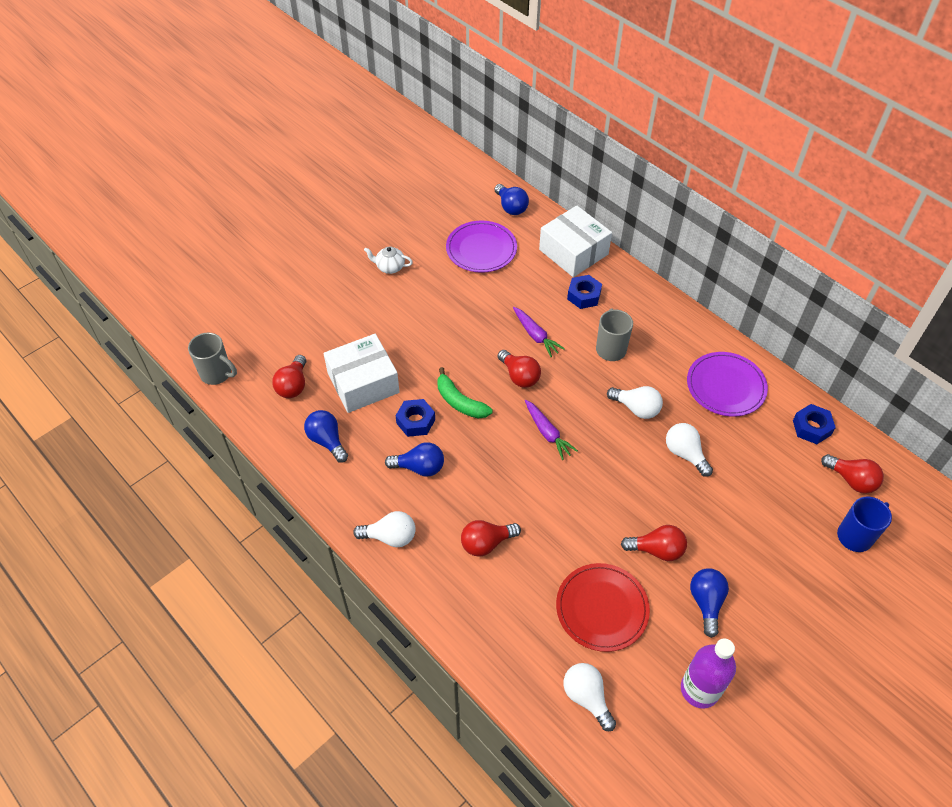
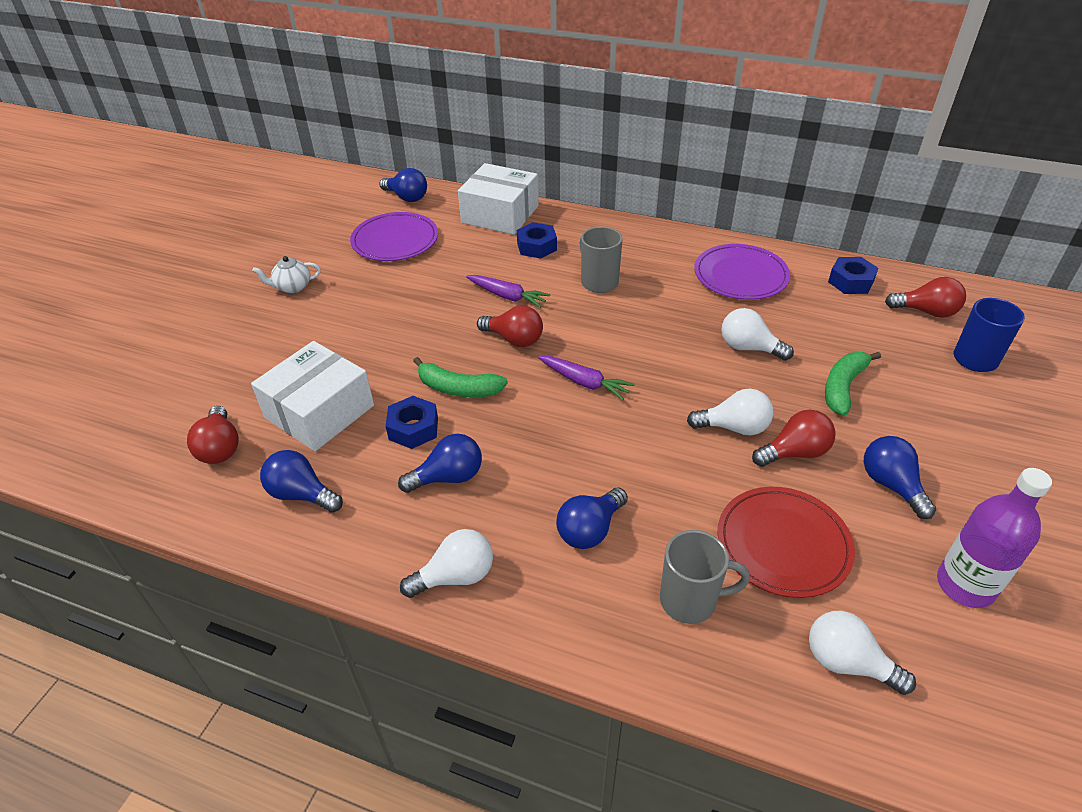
camera: 25 degrees left, 10 degrees down
(217, 374) = (96, 473): grey mug -> grey mug (690, 600)
(486, 543) = (590, 530): red light bulb -> blue light bulb
(636, 408) = (666, 325): white light bulb -> white light bulb (734, 427)
(731, 516) = (843, 387): none -> green banana

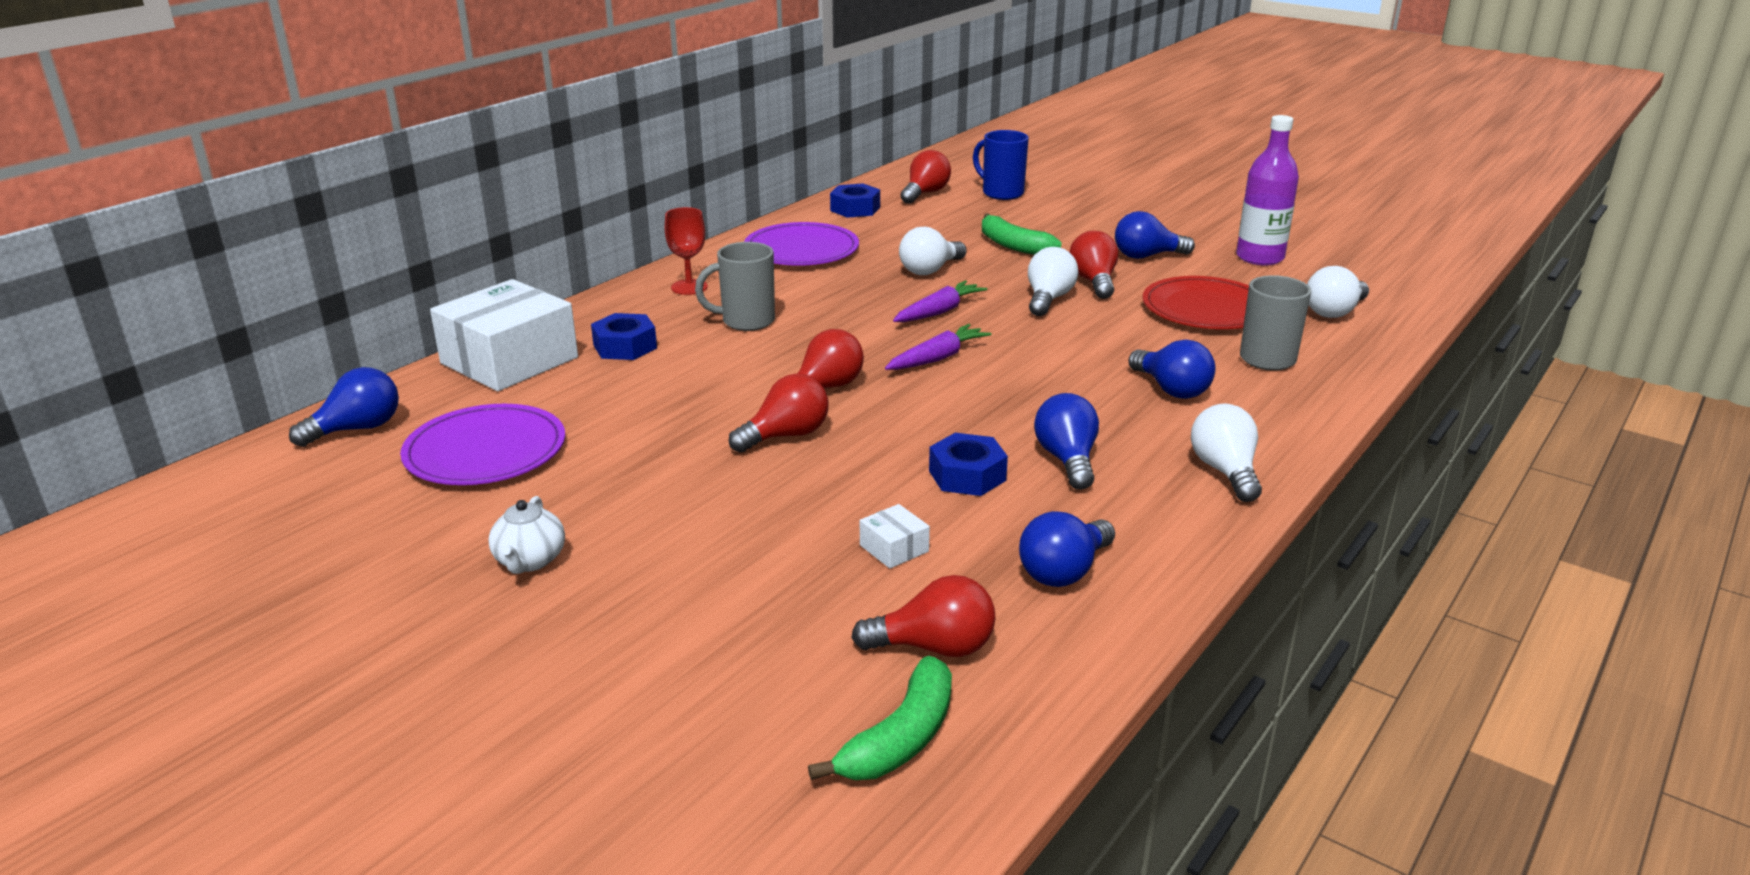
camera: 75 degrees left, 15 degrees down
(319, 412) = (894, 548): white box -> white box, size x0.40
(443, 338) = (786, 436): none -> red light bulb
(458, 388) = (903, 436): green banana -> green banana (900, 738)
(507, 296) = (726, 381): purple carrot -> purple carrot (939, 312)
(639, 245) = (689, 287): none -> red goblet

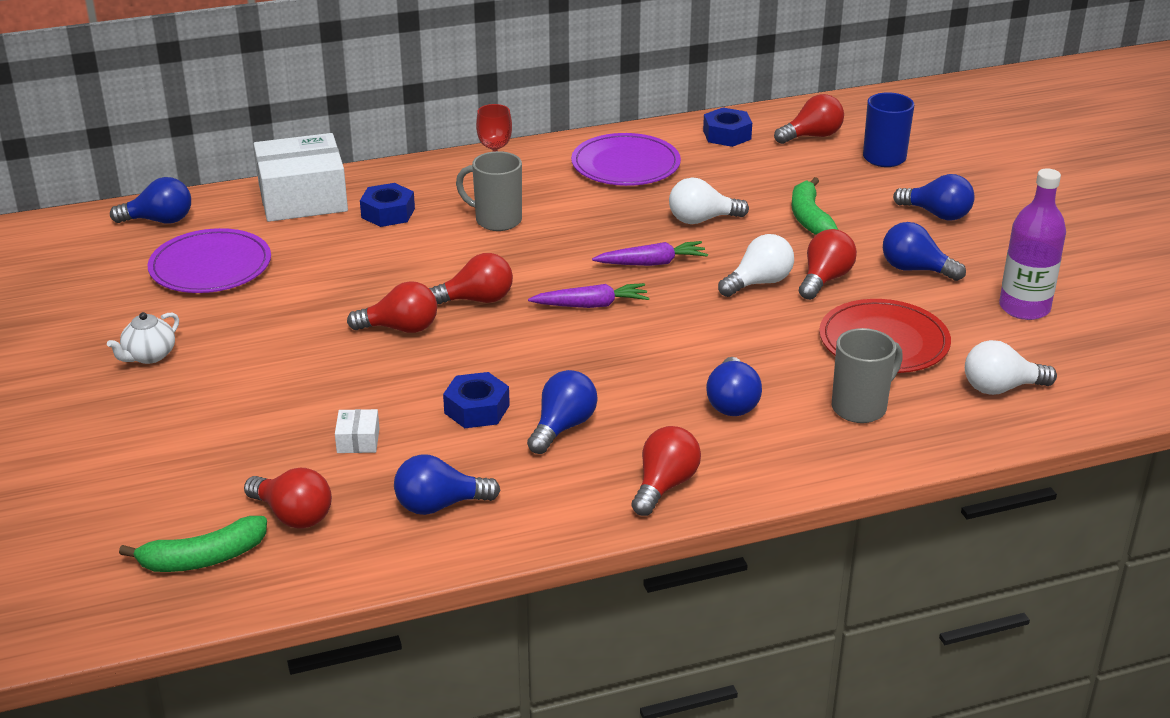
camera: 35 degrees right, 5 degrees up
(1101, 218) = (937, 214): none -> blue light bulb
(1225, 471) = (664, 485): white light bulb -> red light bulb

